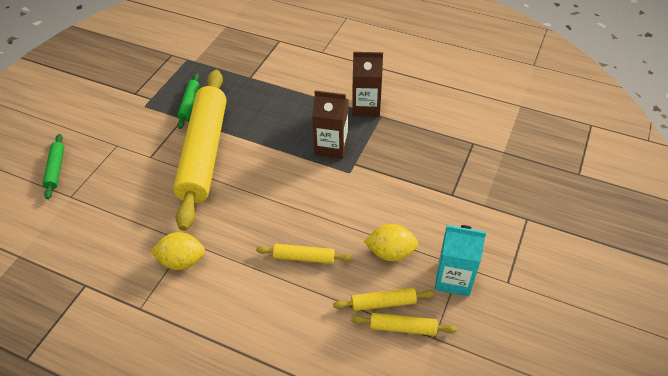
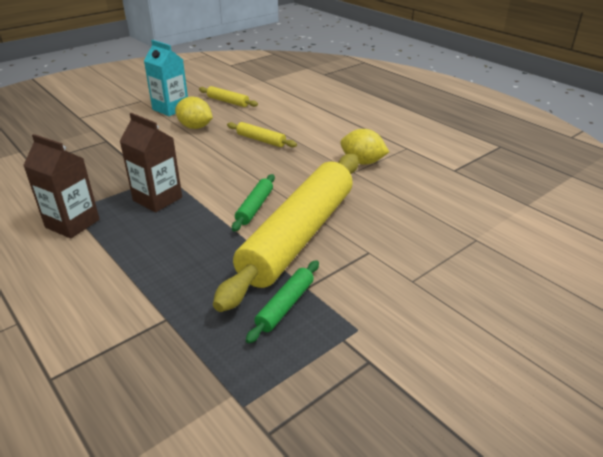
camera: 155 degrees left, 15 degrees down
(56, 169) = (500, 276): green rolling pin -> green rolling pin (254, 207)
(383, 303) = (228, 111): yellow rolling pin -> none

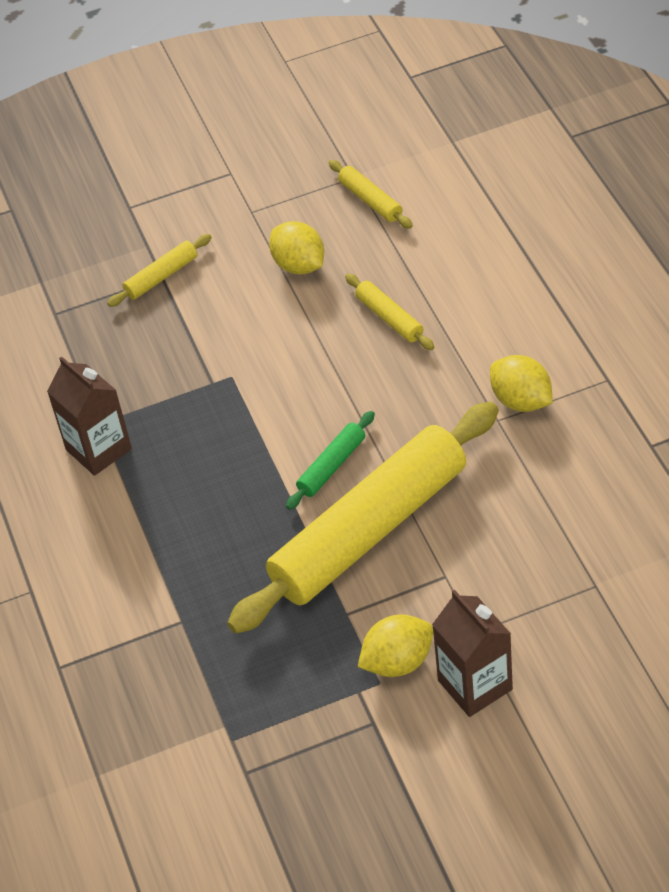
camera: 25 degrees right, 15 degrees up
(106, 140) = (161, 276): none -> yellow rolling pin
(157, 199) = (210, 424): brown carton -> brown carton (475, 685)
(170, 109) = (273, 206): turquoise carton -> none
(285, 305) = (313, 633): green rolling pin -> none
(364, 311) = (398, 662): none -> yellow lemon

